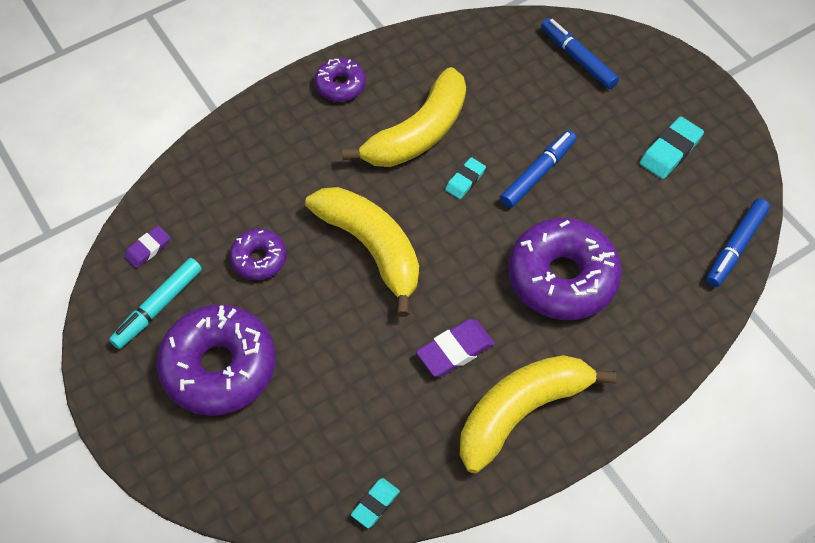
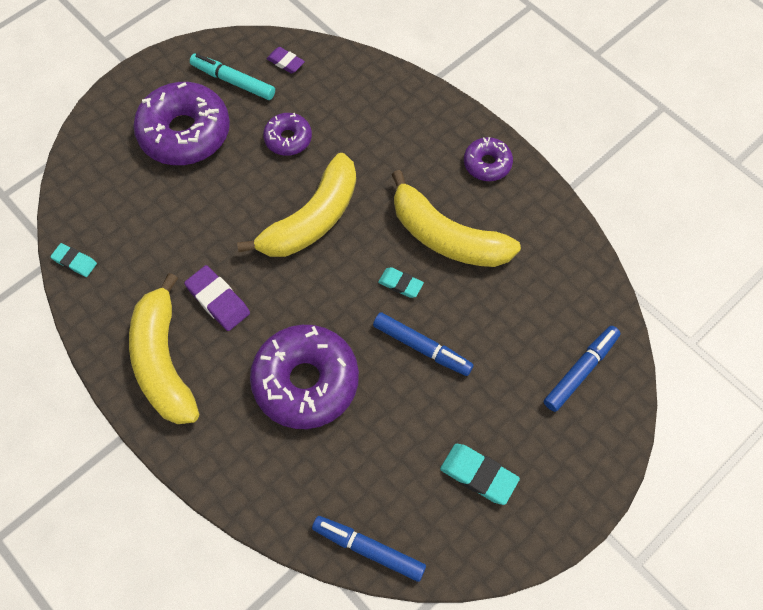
camera: 80 degrees right, 5 degrees up
(521, 412) = (163, 361): yellow banana -> yellow banana turned 150 degrees counterclockwise

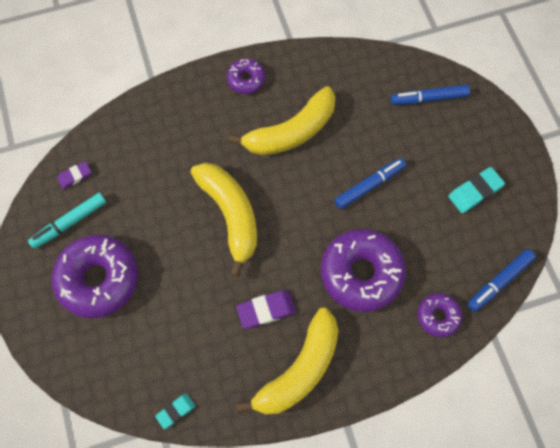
camera: 65 degrees left, 5 degrees up
(163, 361) = (299, 370): yellow banana -> yellow banana turned 60 degrees counterclockwise
(288, 139) = (149, 203): purple donut -> purple donut (438, 316)
(400, 284) = (314, 178): turquoise eraser -> none
(580, 371) = (429, 98): blue marker -> blue marker turned 75 degrees counterclockwise

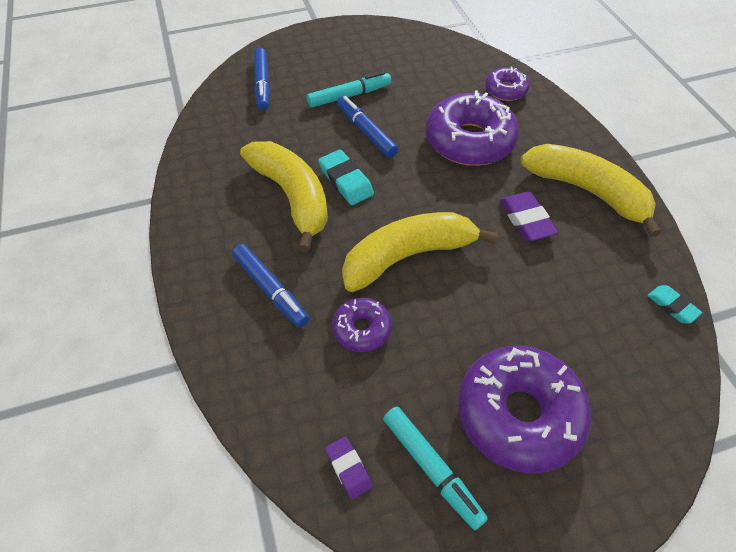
camera: 90 degrees left, 15 degrees down
(246, 80) = (206, 243): purple donut -> purple donut (362, 329)
(418, 171) = (349, 95): none -> turquoise marker
(475, 191) = (373, 60): turquoise eraser -> turquoise eraser (346, 181)
(499, 282) = (464, 52): blue marker -> blue marker (271, 289)

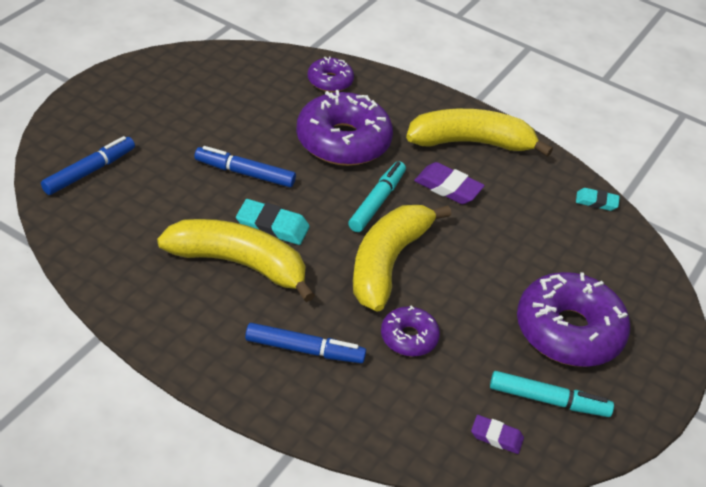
camera: 45 degrees left, 10 degrees down
(262, 84) = (89, 171): blue marker -> blue marker turned 90 degrees counterclockwise
(349, 95) = (193, 145): turquoise marker -> turquoise marker (377, 202)

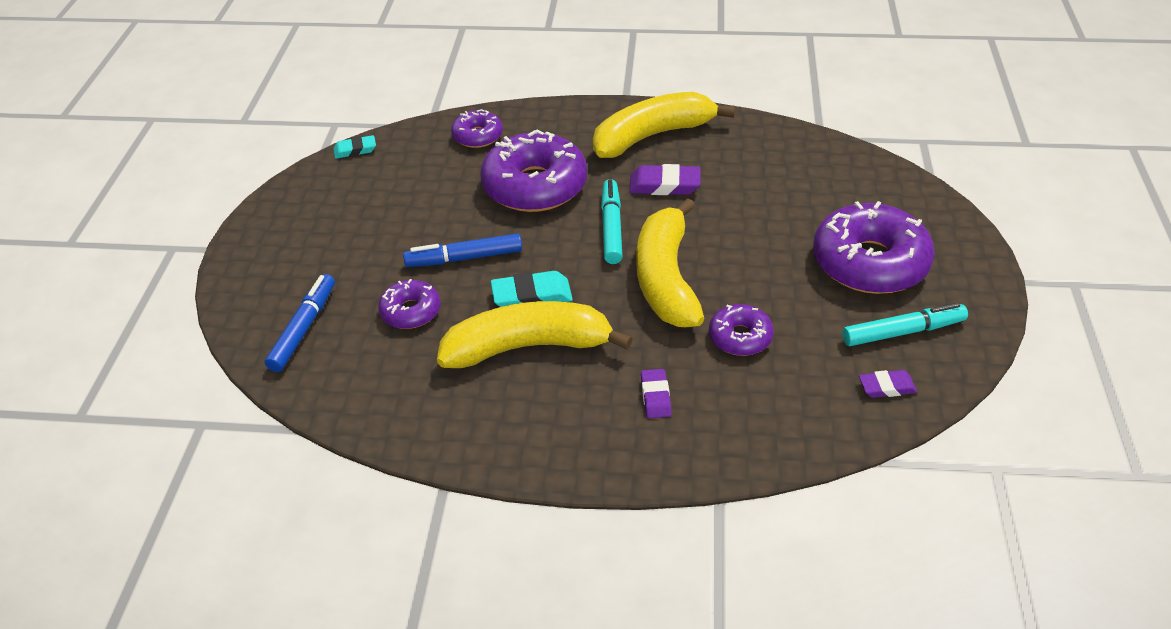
camera: 20 degrees left, 0 degrees up
(174, 195) = (411, 311): none -> purple donut
(304, 350) = (655, 396): blue marker -> purple eraser
(596, 202) = (801, 139): turquoise eraser -> turquoise eraser (355, 150)

